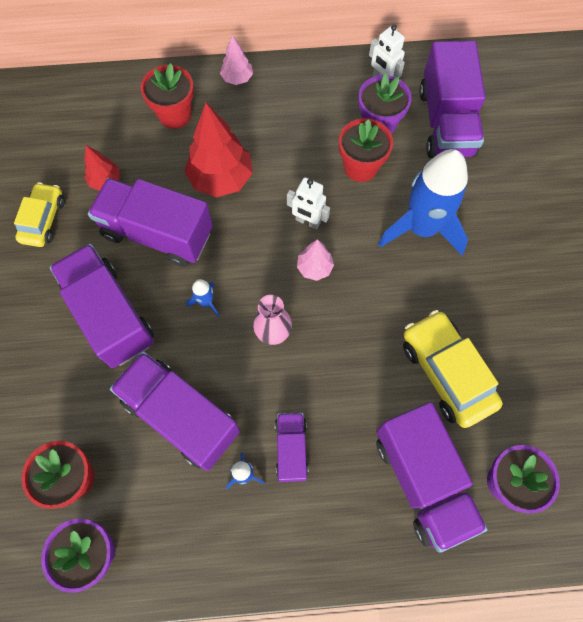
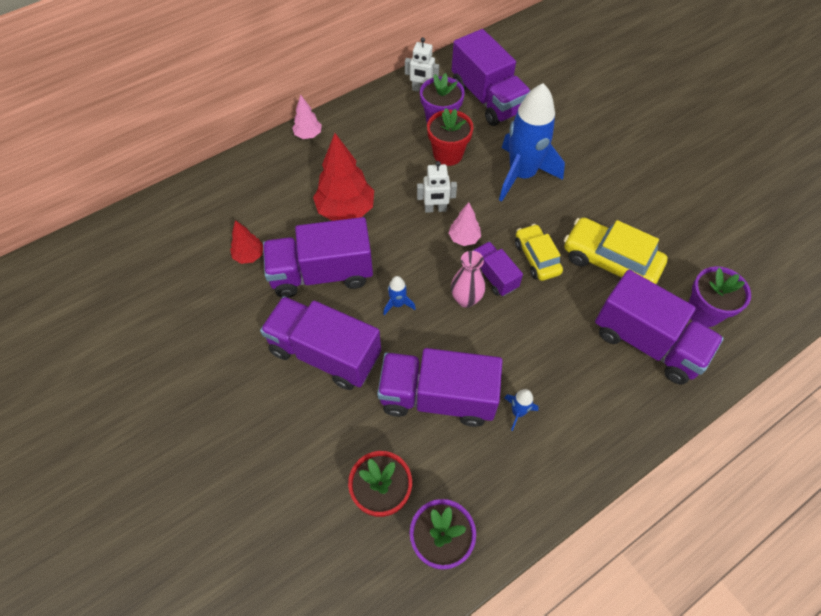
camera: 30 degrees left, 10 degrees down
(43, 220) = (214, 310): yellow car -> yellow car (536, 258)
(175, 114) = (275, 182): red flower pot -> none
(291, 449) = (539, 374): purple truck -> purple truck (494, 276)

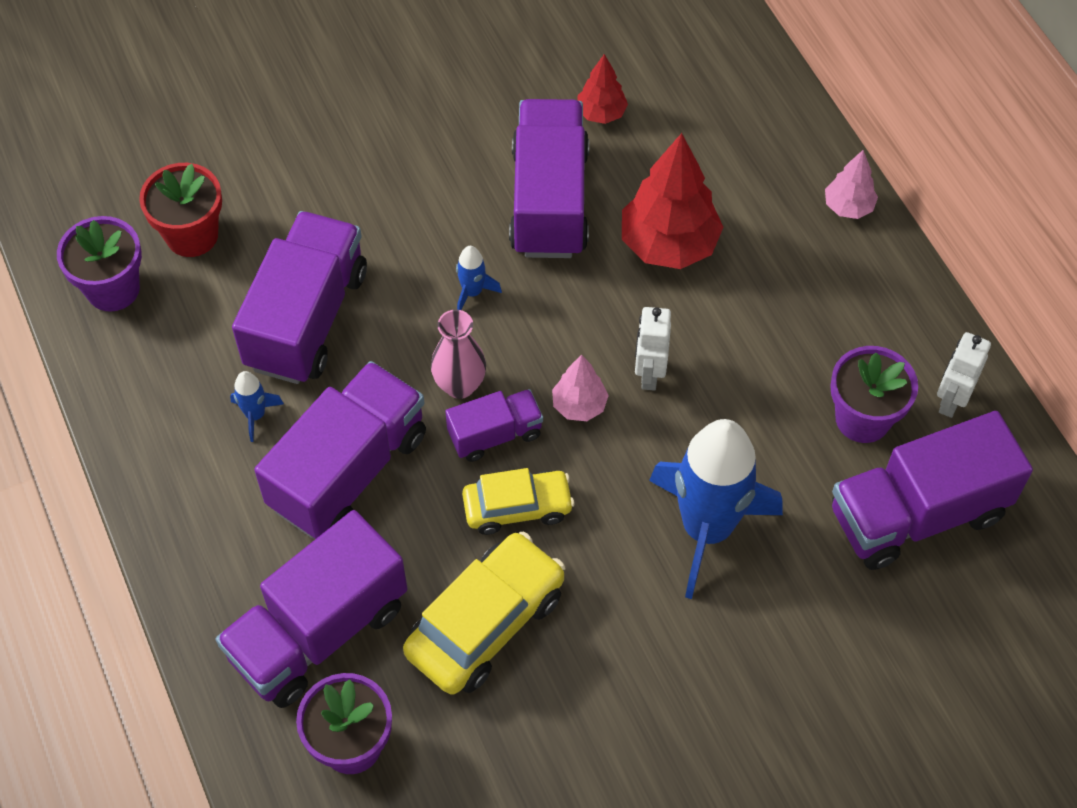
camera: 100 degrees right, 0 degrees up
(325, 353) = (411, 192): purple truck -> purple truck (348, 470)
(448, 154) = (774, 415): red flower pot -> none

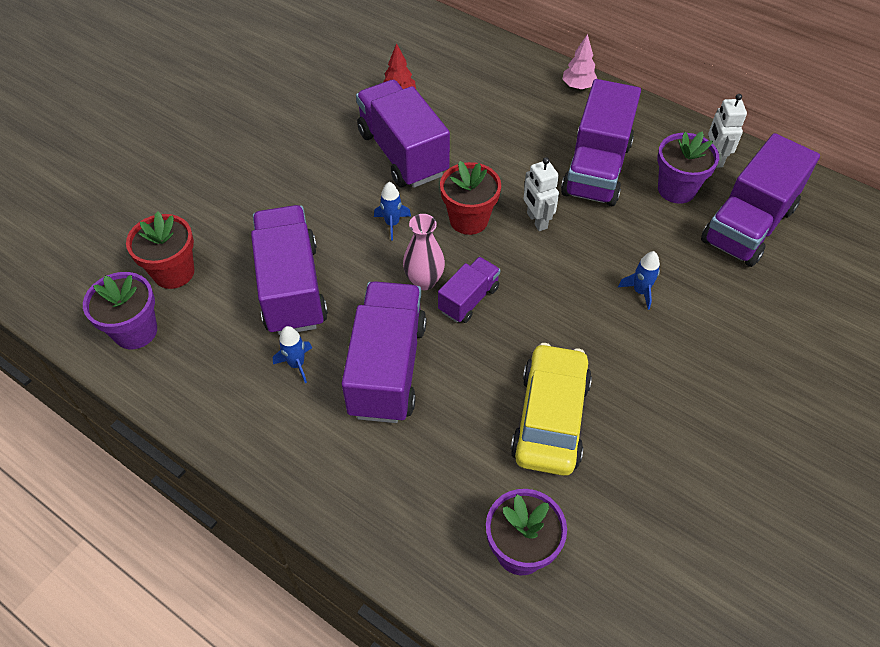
camera: 30 degrees left, 5 degrees down
(318, 631) = (441, 484): purple truck -> purple truck (596, 169)
(517, 507) = (516, 336): yellow car -> none
(567, 331) = (469, 219): none -> red flower pot
(579, 405) = (508, 258): pink tree -> none
(669, 244) = (493, 147): red tree -> none
(707, 529) = (640, 291): blue rocket -> blue rocket, size x0.40

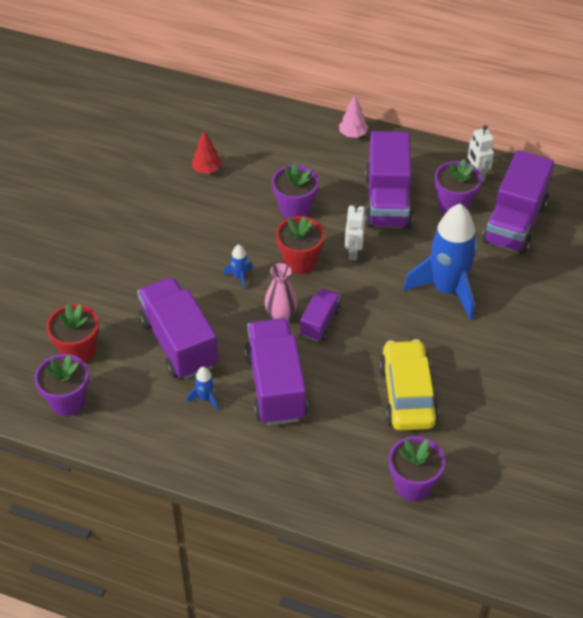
camera: 15 degrees left, 5 degrees down
(402, 153) = (227, 218): purple truck -> none
(483, 157) = (295, 209): none -> purple flower pot
(536, 221) = (353, 252): white robot -> white robot turned 45 degrees clockwise
(640, 291) = (447, 290): blue rocket -> blue rocket, size x2.49

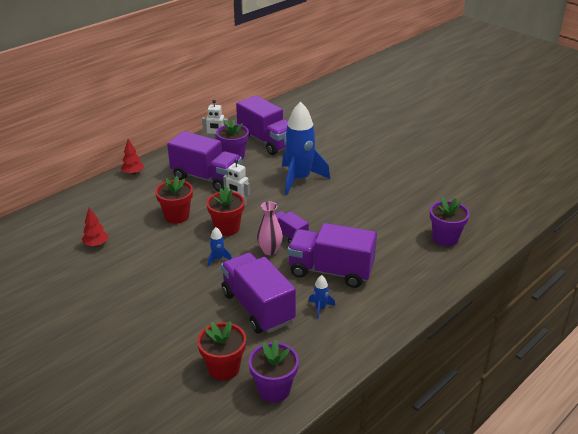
camera: 65 degrees left, 15 degrees down
(179, 343) = (257, 307): purple truck -> purple truck turned 60 degrees clockwise
(295, 209) = (177, 216): purple flower pot -> red flower pot
(353, 134) = (133, 173): pink tree -> red tree
(407, 394) = (372, 219): yellow car -> none

